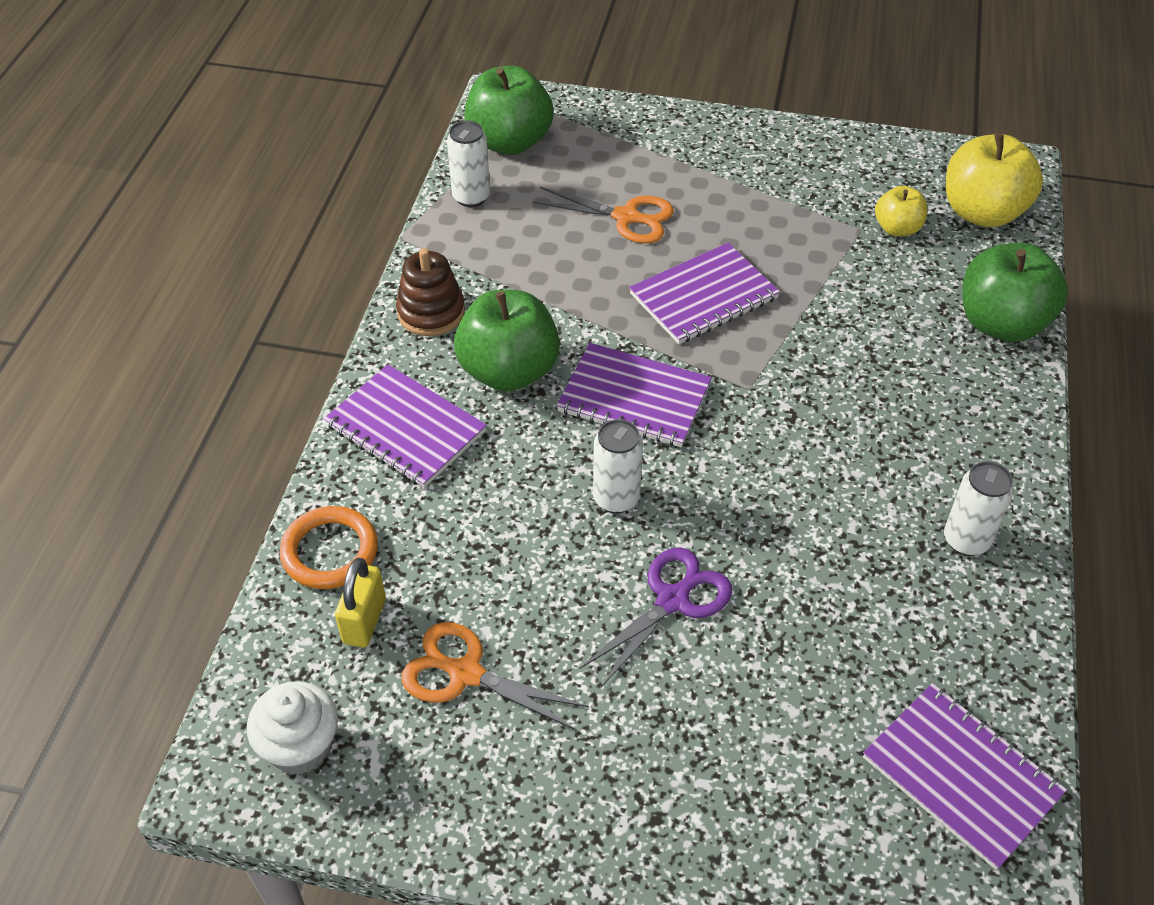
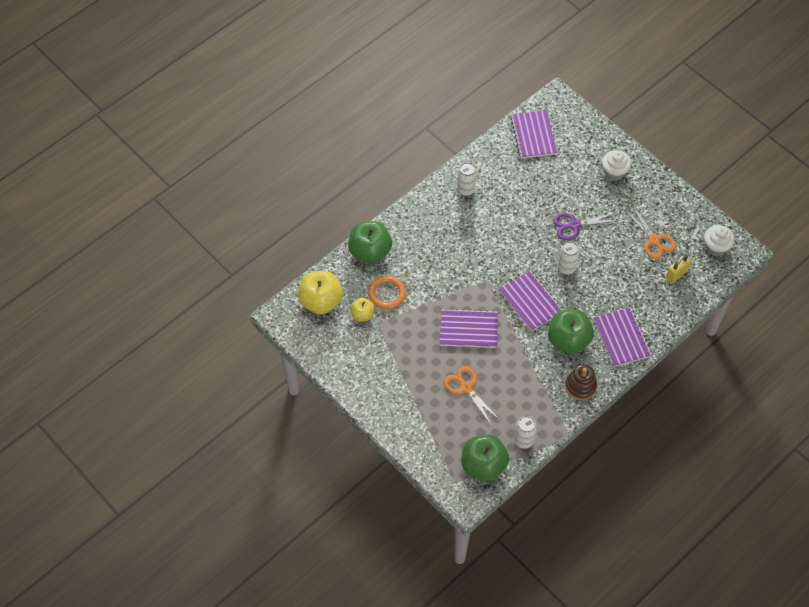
camera: 145 degrees left, 10 degrees up
(330, 551) = (675, 305): orange ring -> orange ring (387, 294)
(685, 801) = (614, 172): none -> white cupcake

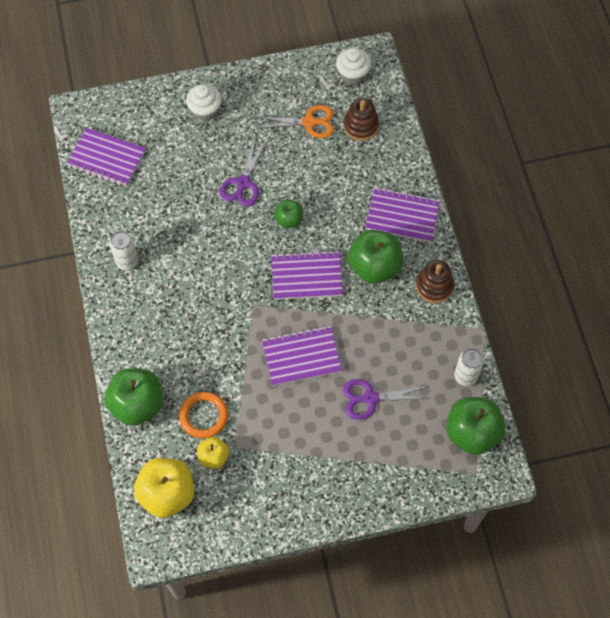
camera: 60 degrees left, 5 degrees up
(466, 388) = (370, 398): orange scissors -> purple scissors
(468, 329) = (301, 356): purple notebook -> purple notebook turned 45 degrees clockwise
(566, 268) = (289, 220): white can -> green apple
(676, 274) = (361, 126): yellow padlock -> brown stacking toy

